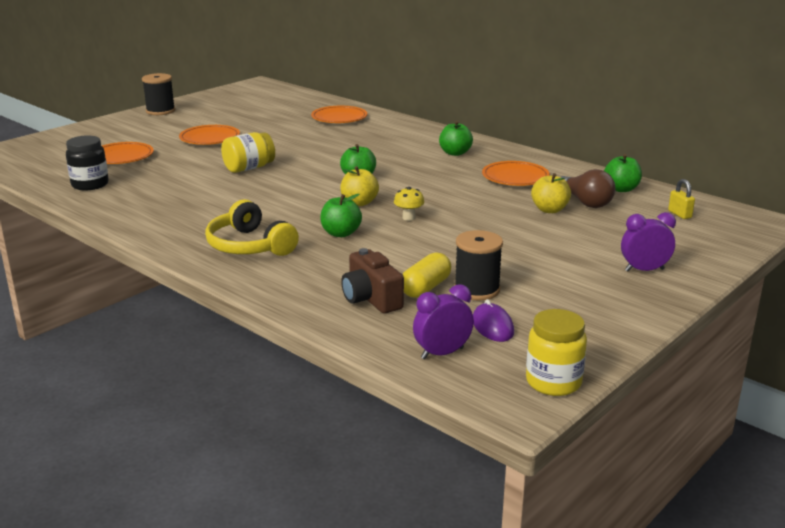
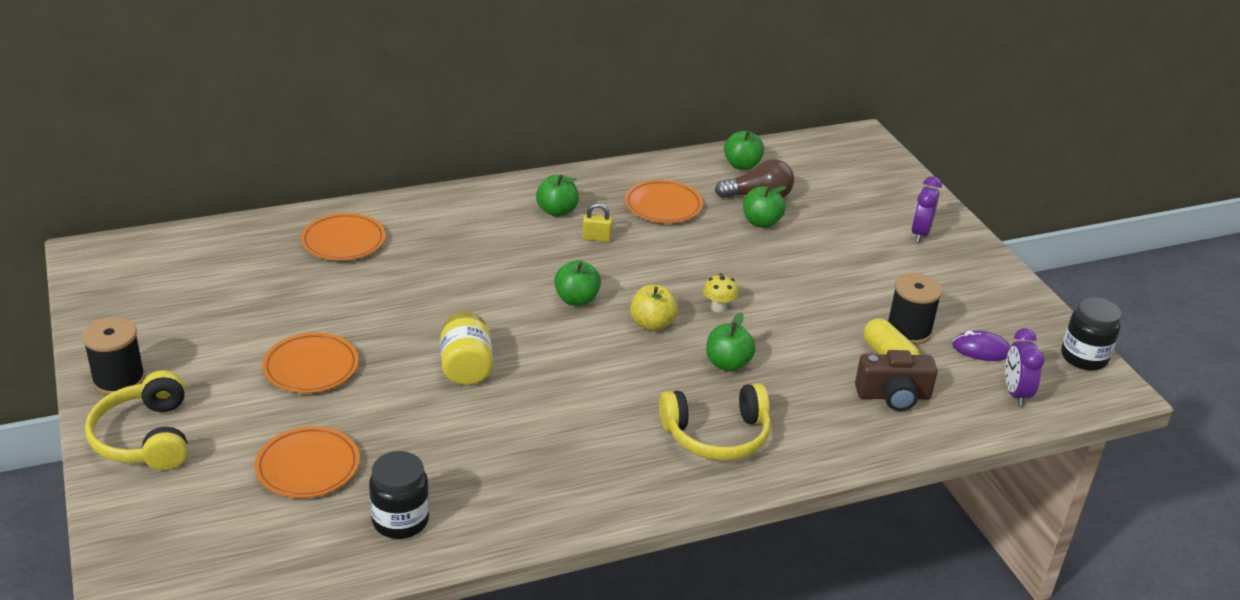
camera: 65 degrees left, 10 degrees up
(119, 125) = (145, 437): none -> yellow headphones
(549, 210) = (761, 222): yellow apple -> green apple
(553, 382) = (1084, 357): yellow jar -> black jar
(679, 214) = (821, 165): yellow padlock -> yellow padlock (596, 238)

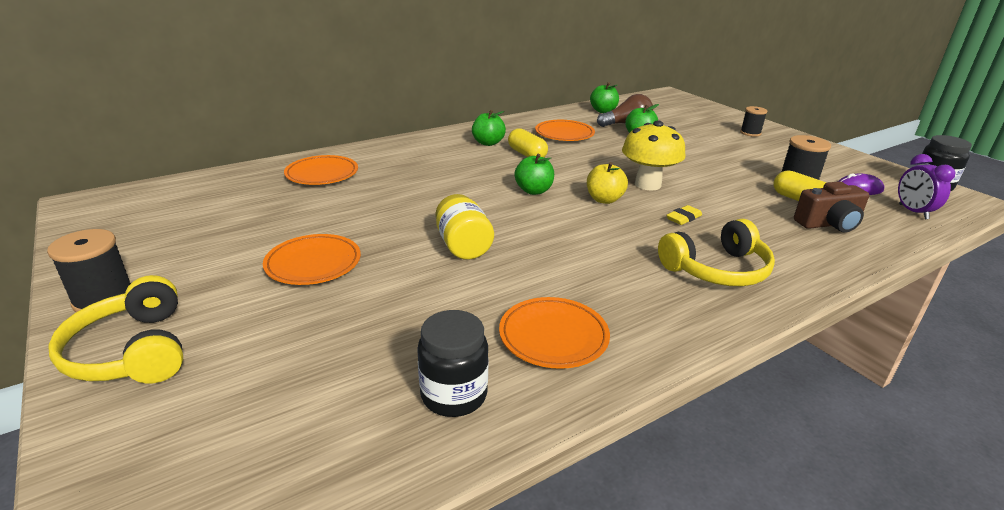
camera: 10 degrees left, 5 degrees down
(308, 467) = (330, 354): orange plate -> orange plate (553, 337)
(596, 238) = (527, 154): yellow padlock -> yellow capsule
(718, 307) = (647, 184): yellow mushroom -> yellow mushroom, size x2.06
(727, 364) = (683, 218): green apple -> yellow eraser
(920, 233) = (750, 133): purple clock -> black spool

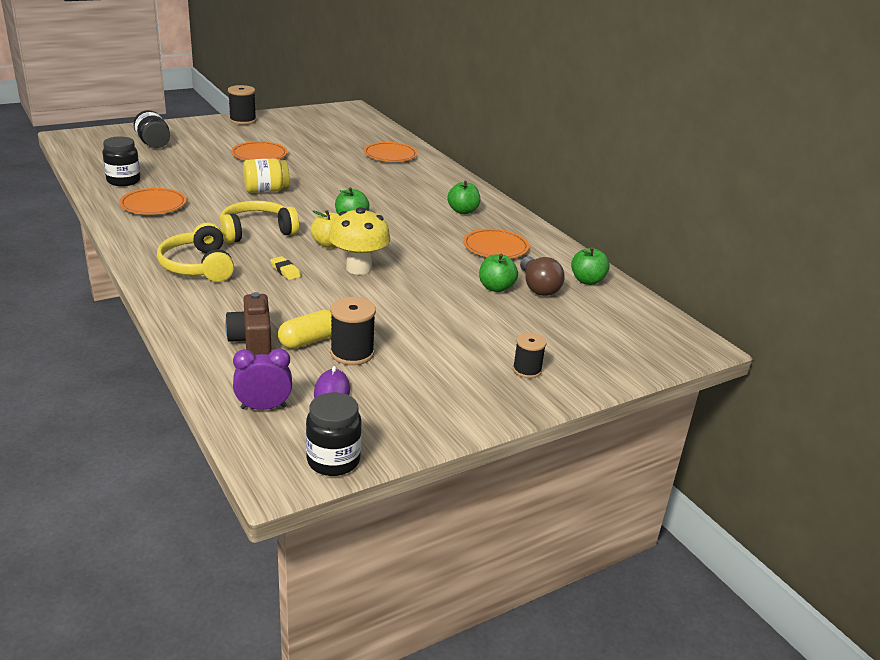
camera: 90 degrees right, 0 degrees up
(132, 351) = (196, 128): yellow headphones -> yellow headphones (257, 231)
(224, 397) = (153, 143): none -> black jar
(527, 154) = (434, 224): yellow capsule -> none

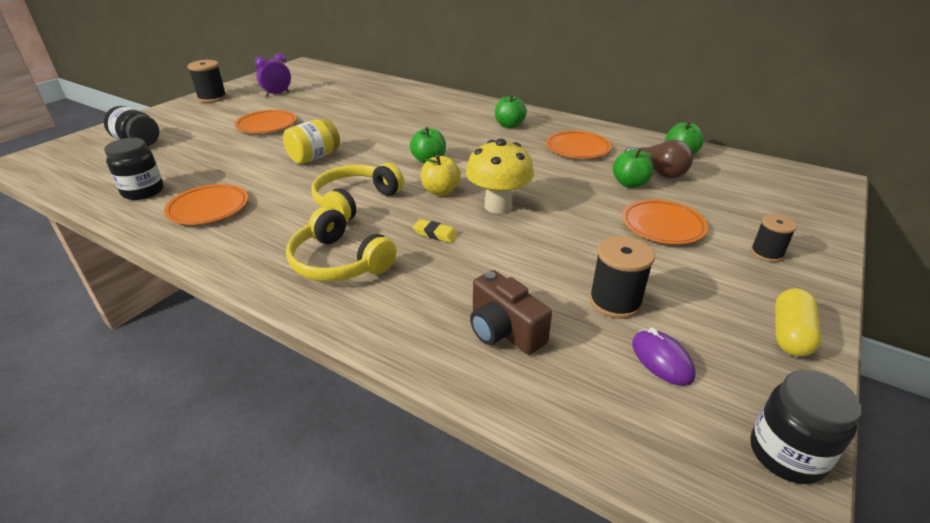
camera: 25 degrees left, 5 degrees up
(263, 407) = (627, 418): purple clock -> purple clock (277, 94)
(309, 341) = (558, 305): yellow capsule -> yellow capsule (790, 334)
(390, 155) = (387, 95): orange plate -> orange plate (663, 226)

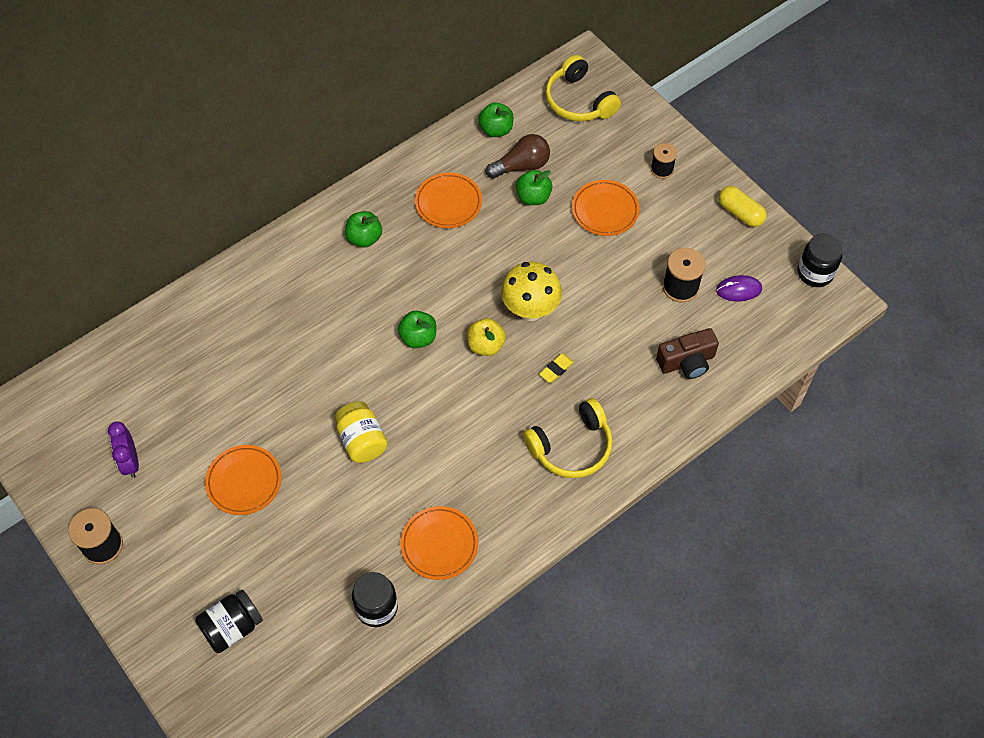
camera: 70 degrees left, 25 degrees up
(355, 201) = (477, 418): yellow headphones -> yellow headphones (579, 101)

